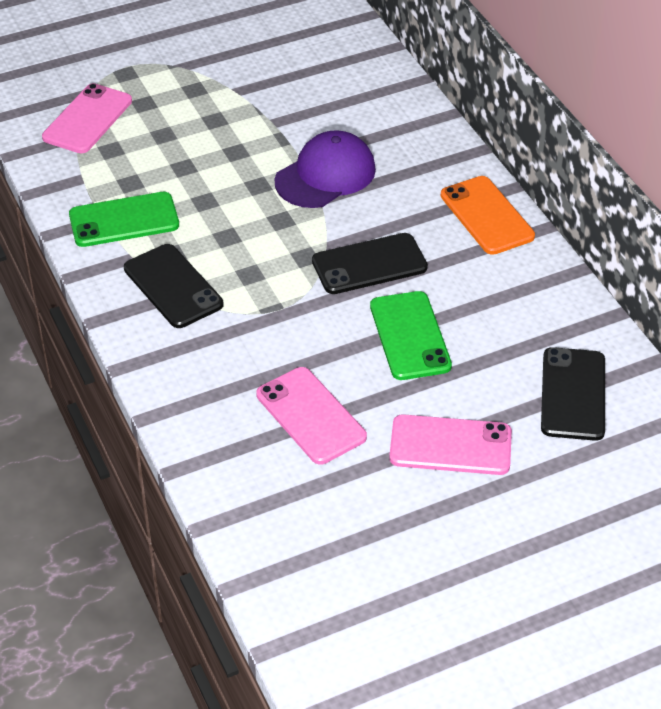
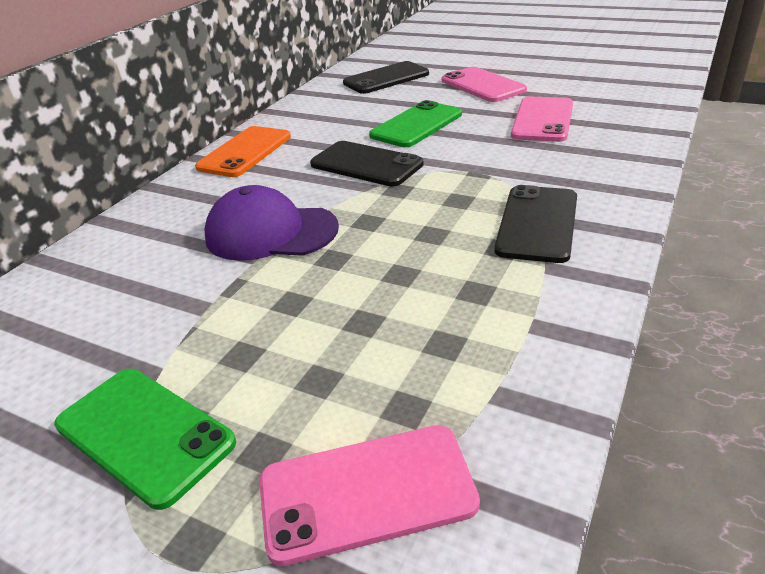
camera: 125 degrees left, 10 degrees down
(124, 220) = (508, 306): green phone -> green phone (144, 434)

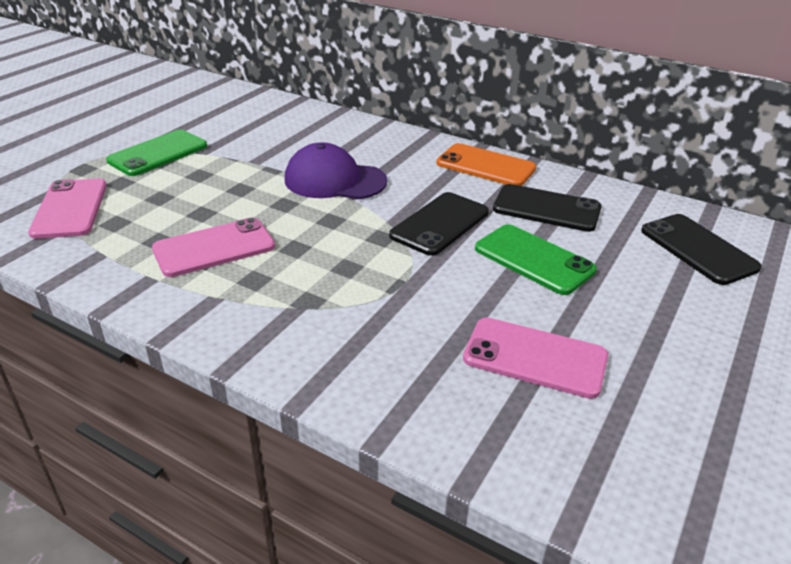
camera: 90 degrees right, 0 degrees up
(271, 232) = (335, 180): purple cap -> purple cap turned 90 degrees counterclockwise
(482, 85) = (673, 326): pink phone -> pink phone (214, 248)
(537, 224) = (282, 305): black phone -> black phone (546, 209)

